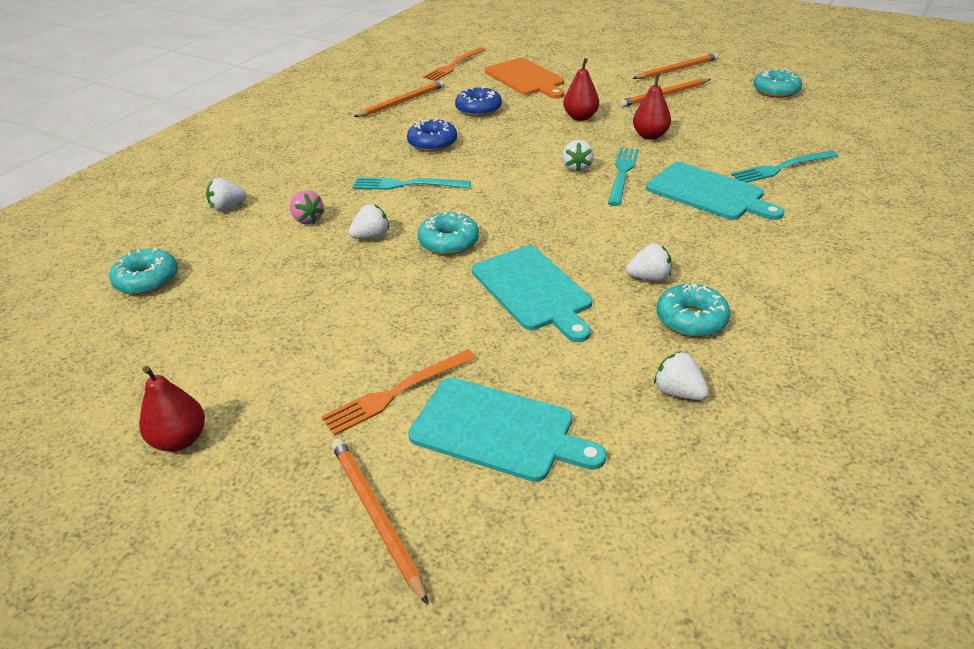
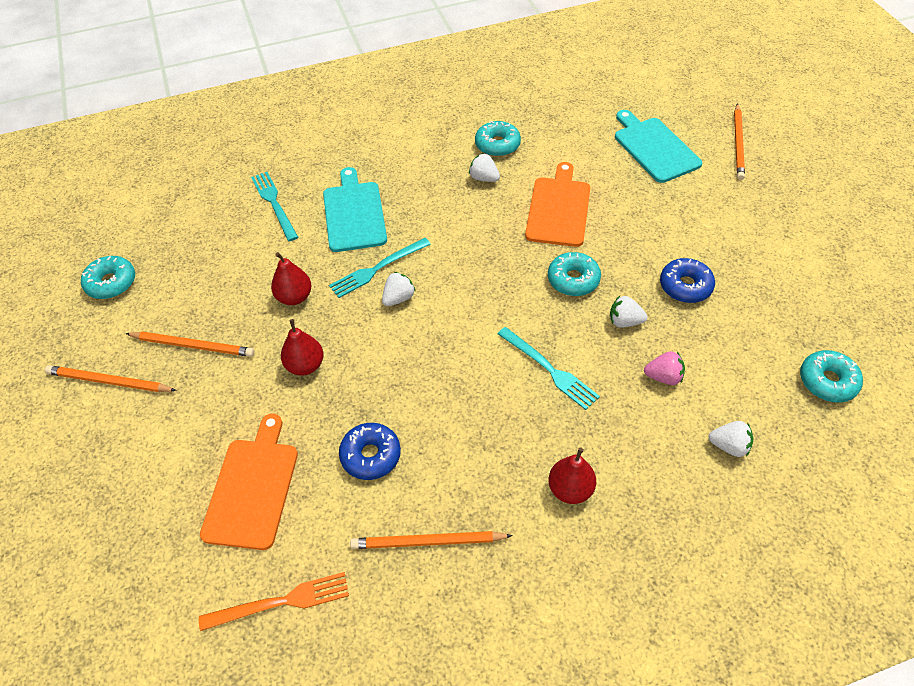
camera: 140 degrees left, 15 degrees up
(180, 440) = (825, 227): red pear -> red pear (570, 489)
(307, 219) = (663, 377): pink strawberry -> pink strawberry turned 90 degrees clockwise
(396, 392) = (691, 191): orange fork -> none
(432, 143) = (473, 422): blue donut -> blue donut (685, 286)
(533, 290) = (558, 208): turquoise cutting board -> orange cutting board
(678, 392) = (553, 119): white strawberry -> none
(781, 168) = (274, 203): turquoise fork -> turquoise fork turned 135 degrees counterclockwise

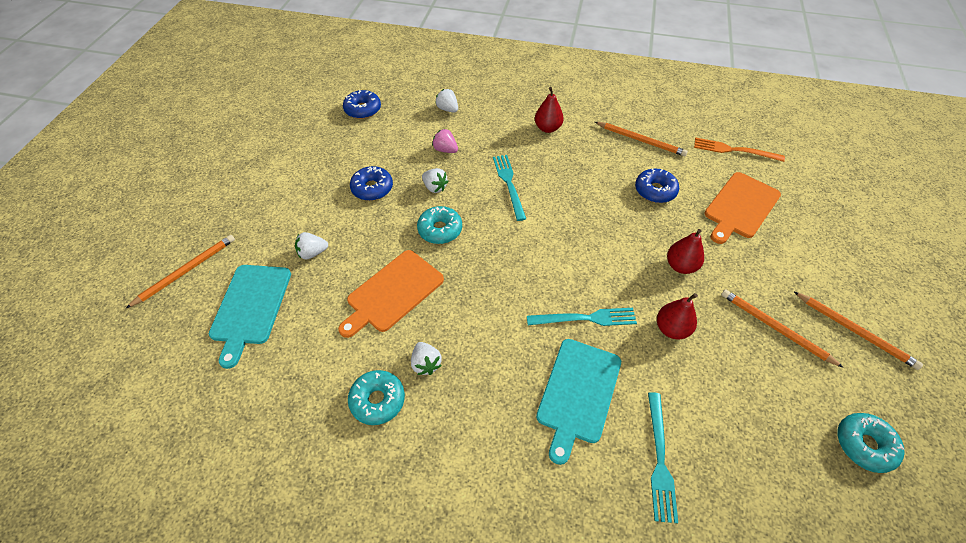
camera: 150 degrees left, 0 degrees up
(398, 298) = (582, 282): white strawberry -> white strawberry (312, 253)
(827, 381) = (363, 109): turquoise donut -> blue donut

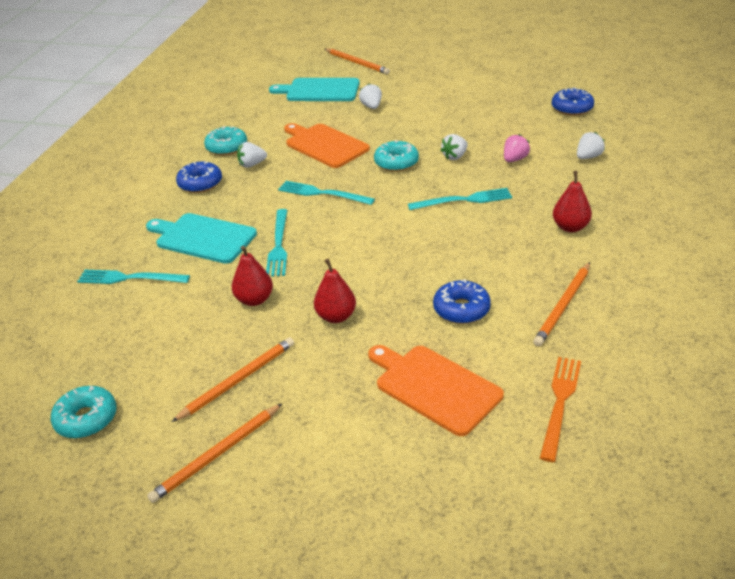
camera: 95 degrees right, 15 degrees down
(372, 188) = (451, 124): blue donut -> blue donut (200, 183)
(493, 288) = (322, 193): none -> turquoise fork

